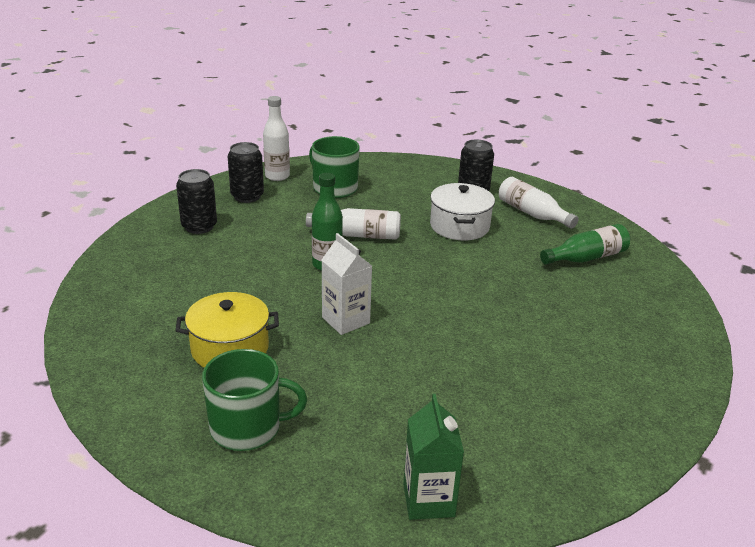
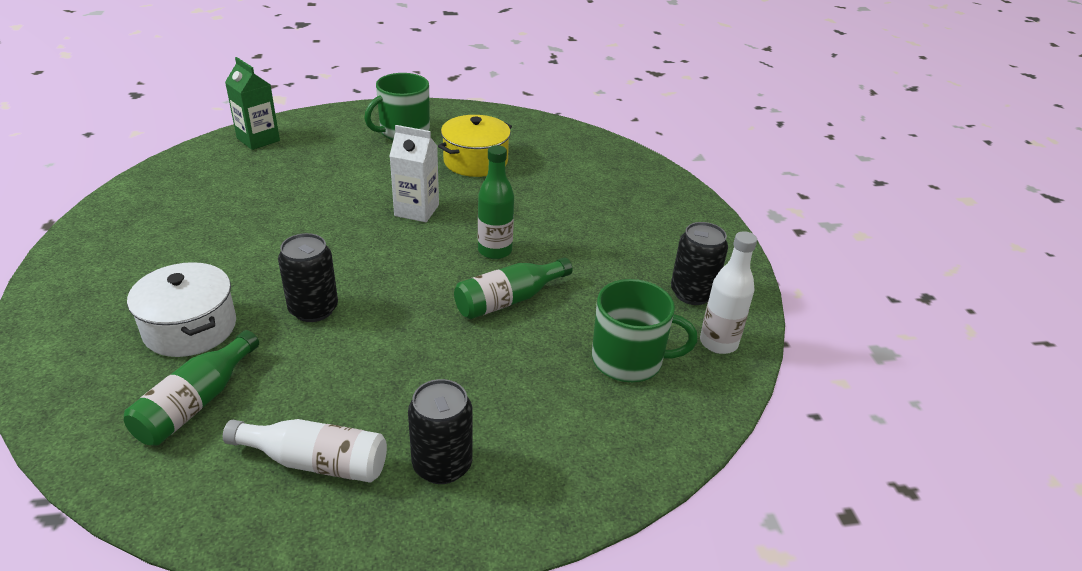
camera: 140 degrees right, 5 degrees up
(199, 226) = (664, 236): black can -> black can (313, 309)
(358, 235) = (508, 300): white bottle -> green bottle
(459, 226) = (406, 375): white pot -> white pot (190, 328)

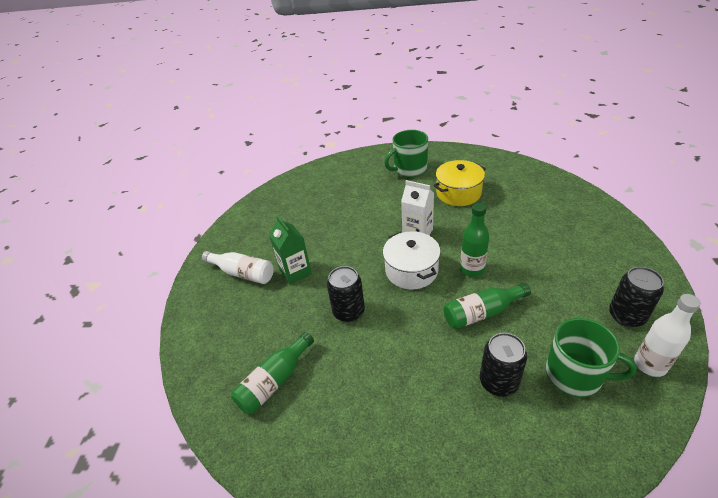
camera: 20 degrees right, 5 degrees up
(190, 328) = (273, 321): white pot -> white pot (411, 270)
(258, 139) = (317, 176): green carton -> green carton (295, 272)
(316, 462) = (348, 439): white bottle -> white bottle (243, 273)
(442, 465) = (433, 454): black can -> black can (498, 382)

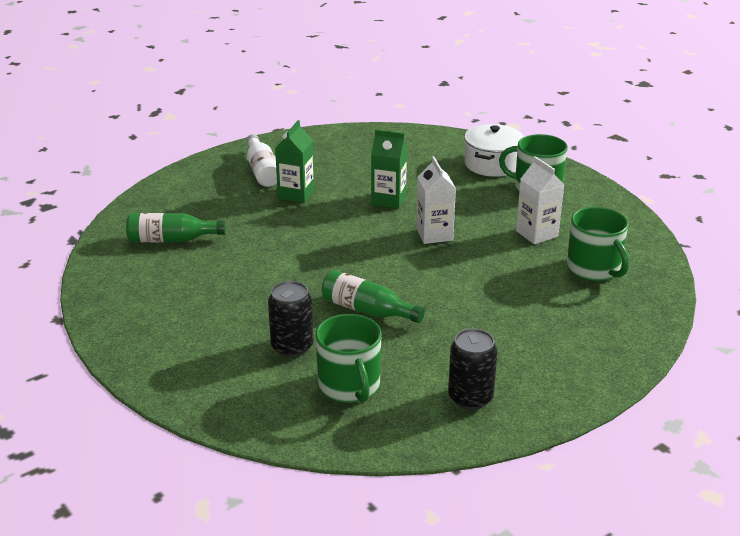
camera: 45 degrees right, 10 degrees down
(348, 312) = (282, 241): black can -> none
(354, 232) = (388, 200): none -> green carton
(411, 270) = (375, 252): white pot -> white pot (492, 164)
(458, 193) = (536, 234): yellow pot -> white carton
(472, 269) = (421, 284): green bottle -> none
(516, 192) = (594, 269): none -> green mug
(650, 365) = (414, 428): white bottle -> none

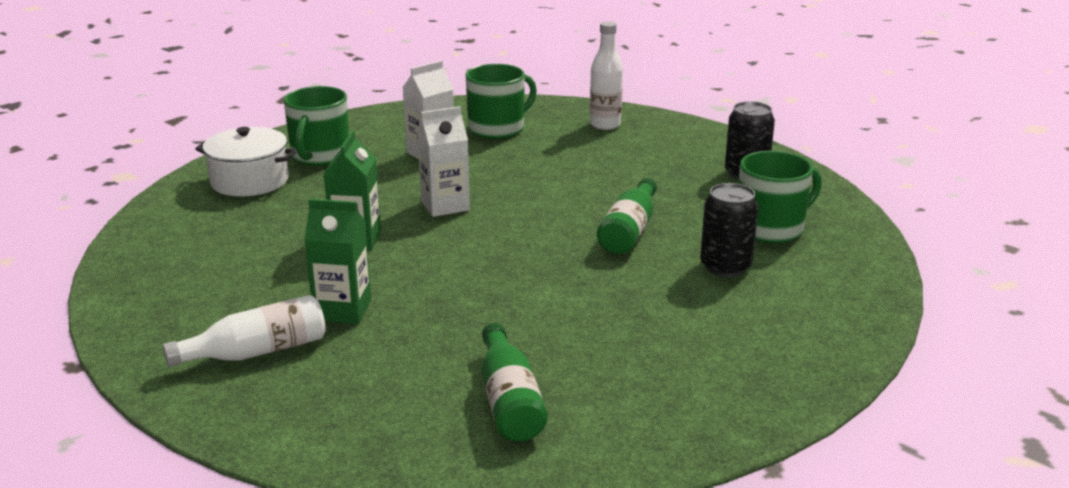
camera: 100 degrees left, 5 degrees down
(605, 330) = (605, 125): none -> white bottle

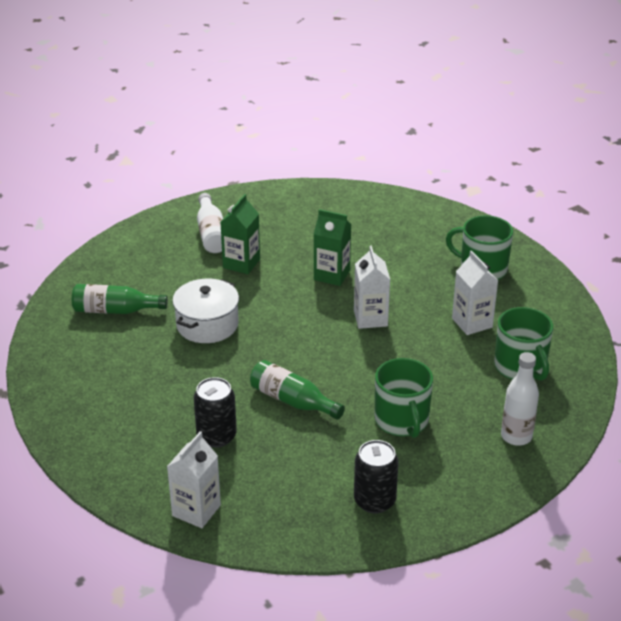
camera: 105 degrees right, 10 degrees up
(250, 181) = (443, 237): white pot -> white pot (207, 324)
(771, 228) = (264, 481): green mug -> green mug (402, 421)
(850, 258) = (196, 510): none -> white carton

